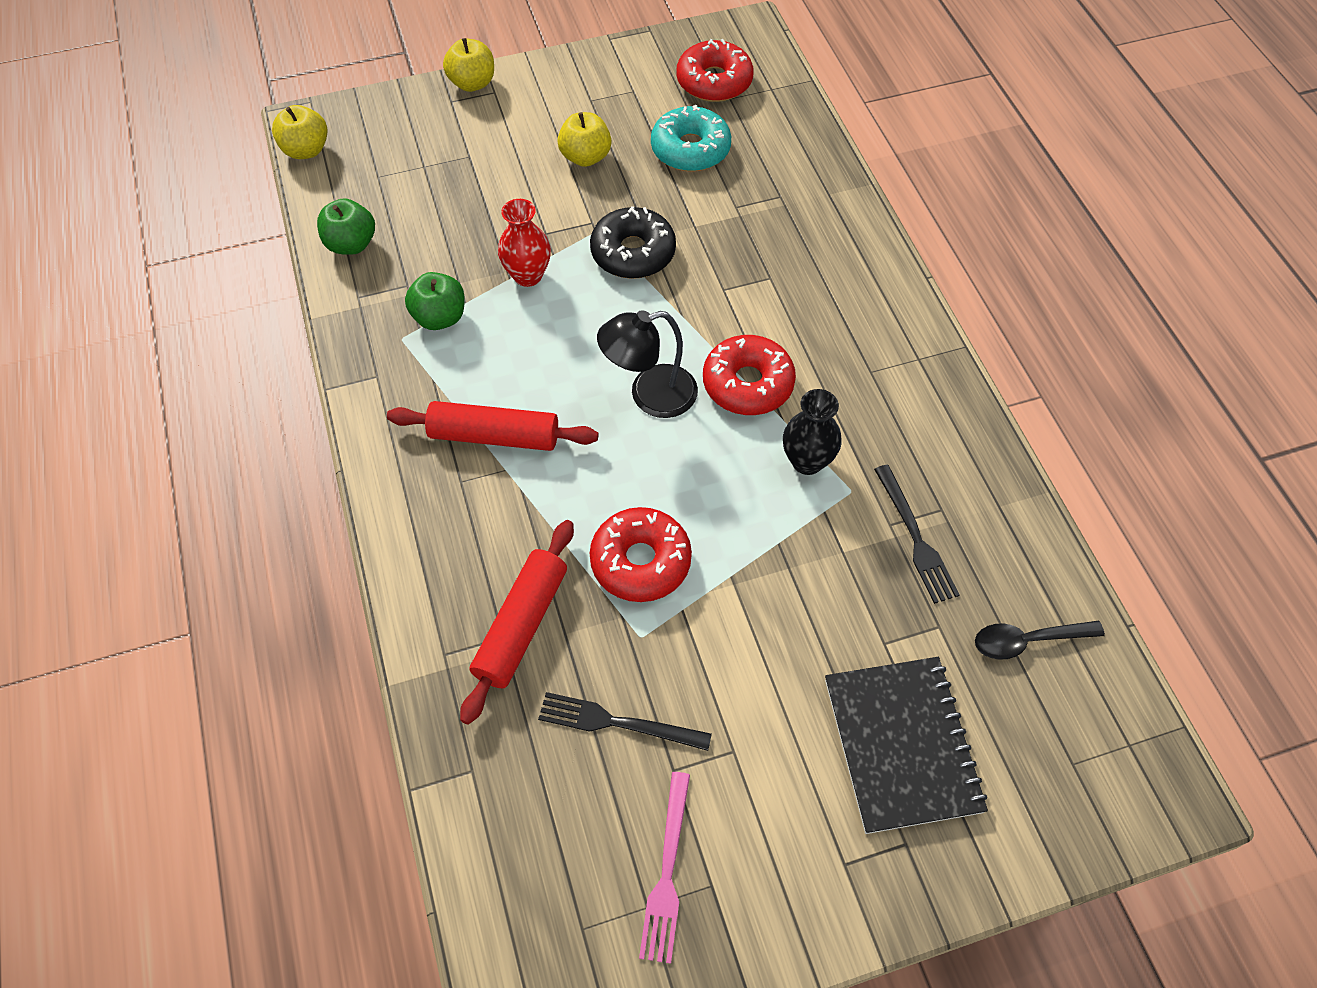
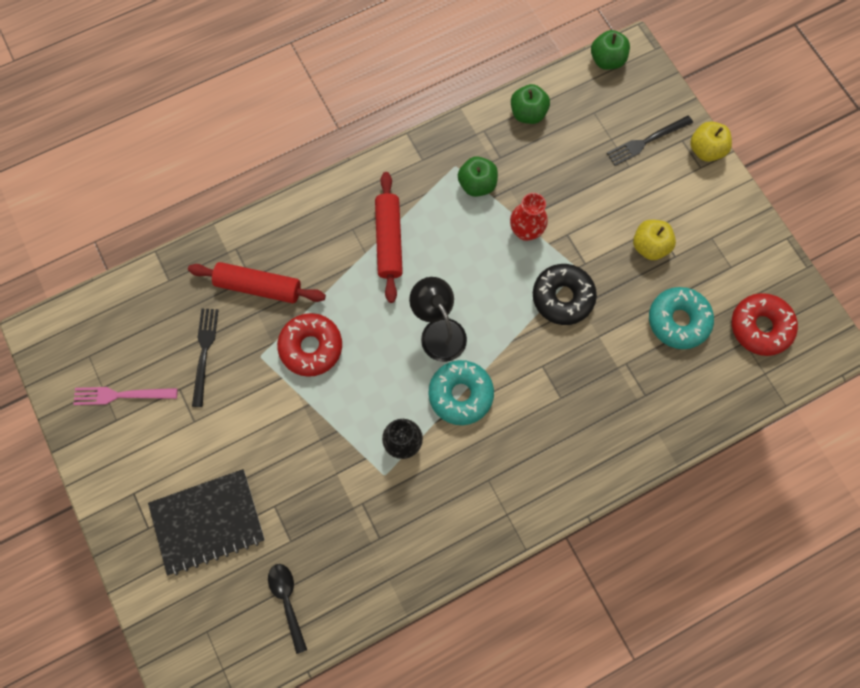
camera: 80 degrees right, 15 degrees up
(306, 150) = (606, 60): yellow apple -> green apple
(747, 384) = (460, 394): red donut -> turquoise donut
(915, 538) = (354, 521): black fork -> black fork (646, 141)

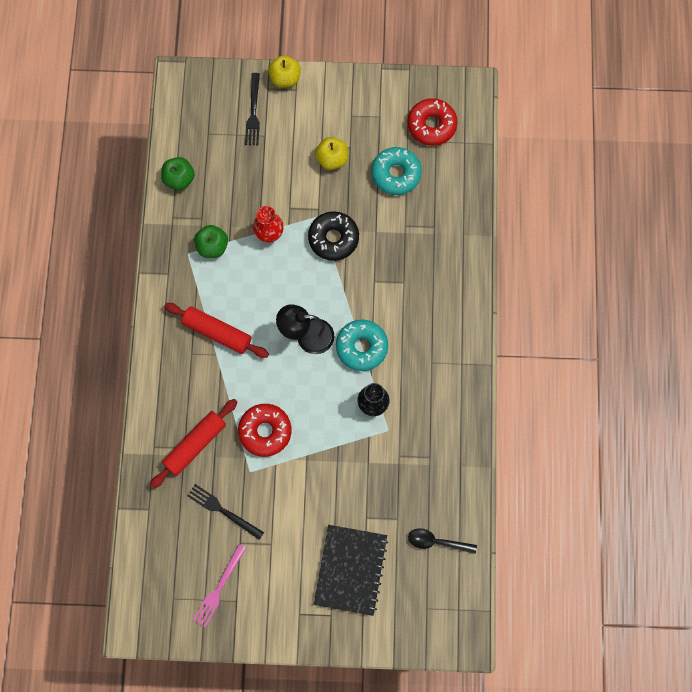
camera: 60 degrees left, 0 degrees up
(606, 60) = (172, 100): green apple -> none

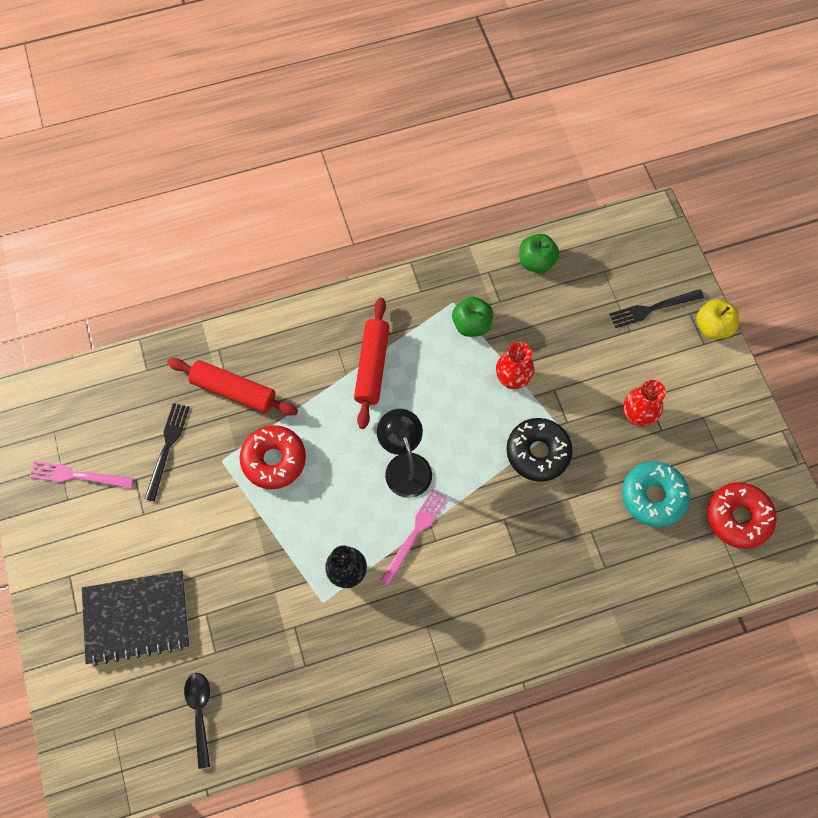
camera: 70 degrees right, 5 degrees down
(332, 159) = (636, 415): yellow apple -> red vase
(361, 347) = (415, 533): turquoise donut -> pink fork

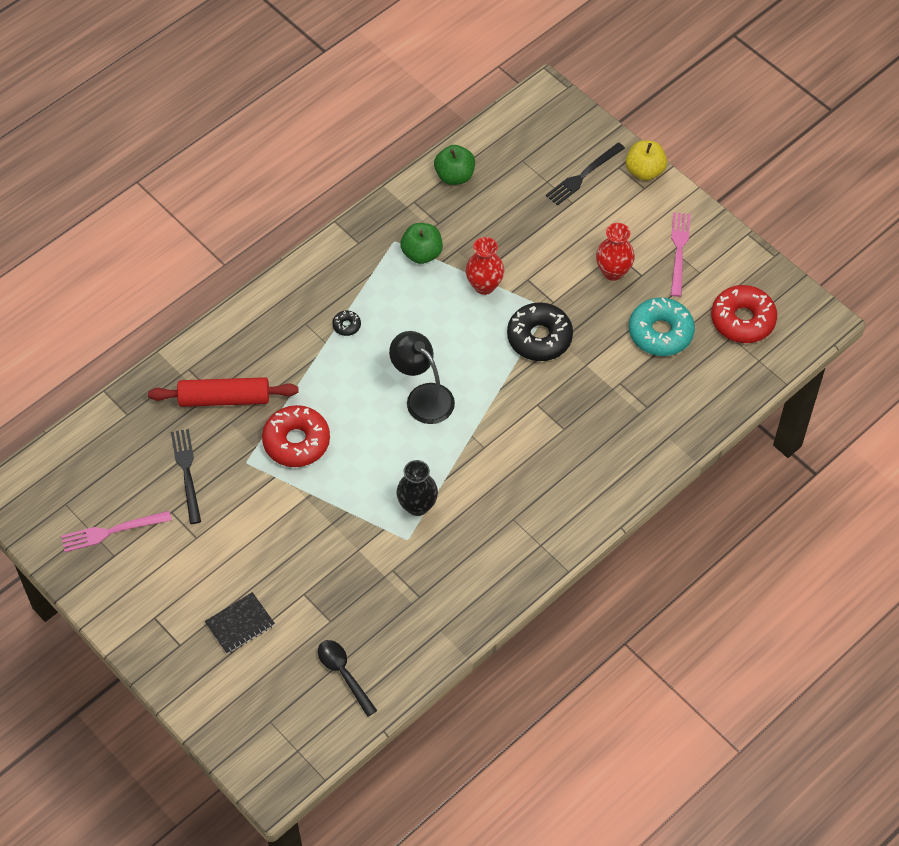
camera: 25 degrees left, 10 degrees down
(137, 617) = (240, 624): black notebook -> black notebook, size x0.54
(372, 366) = (346, 325): red rolling pin -> black donut
(415, 533) = (462, 449): pink fork -> pink fork (679, 251)

